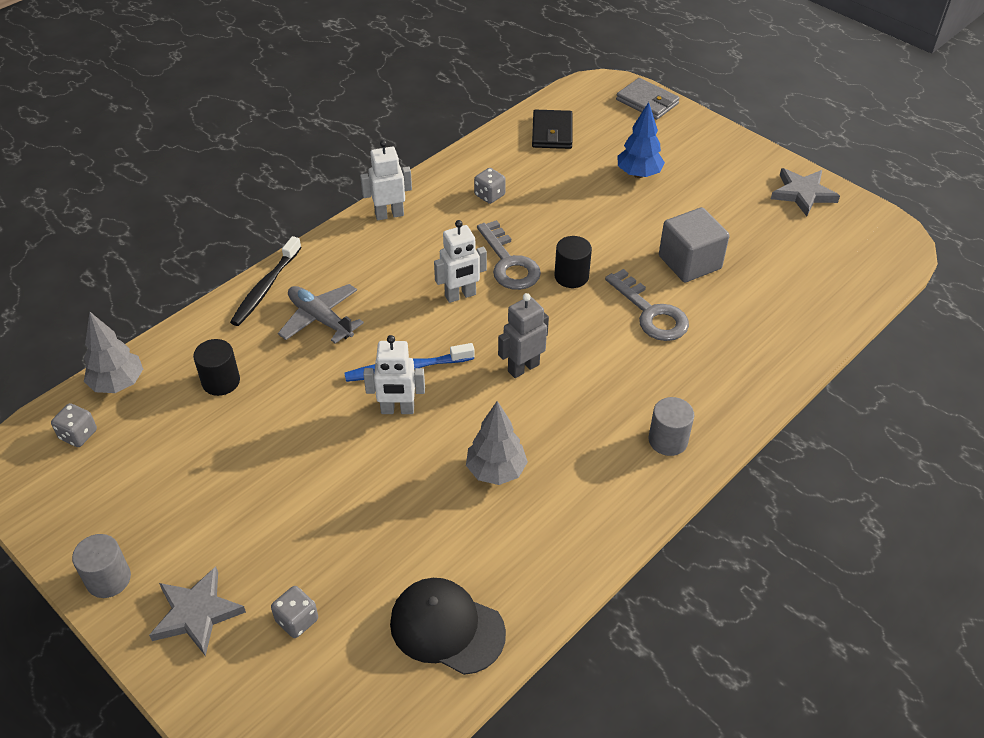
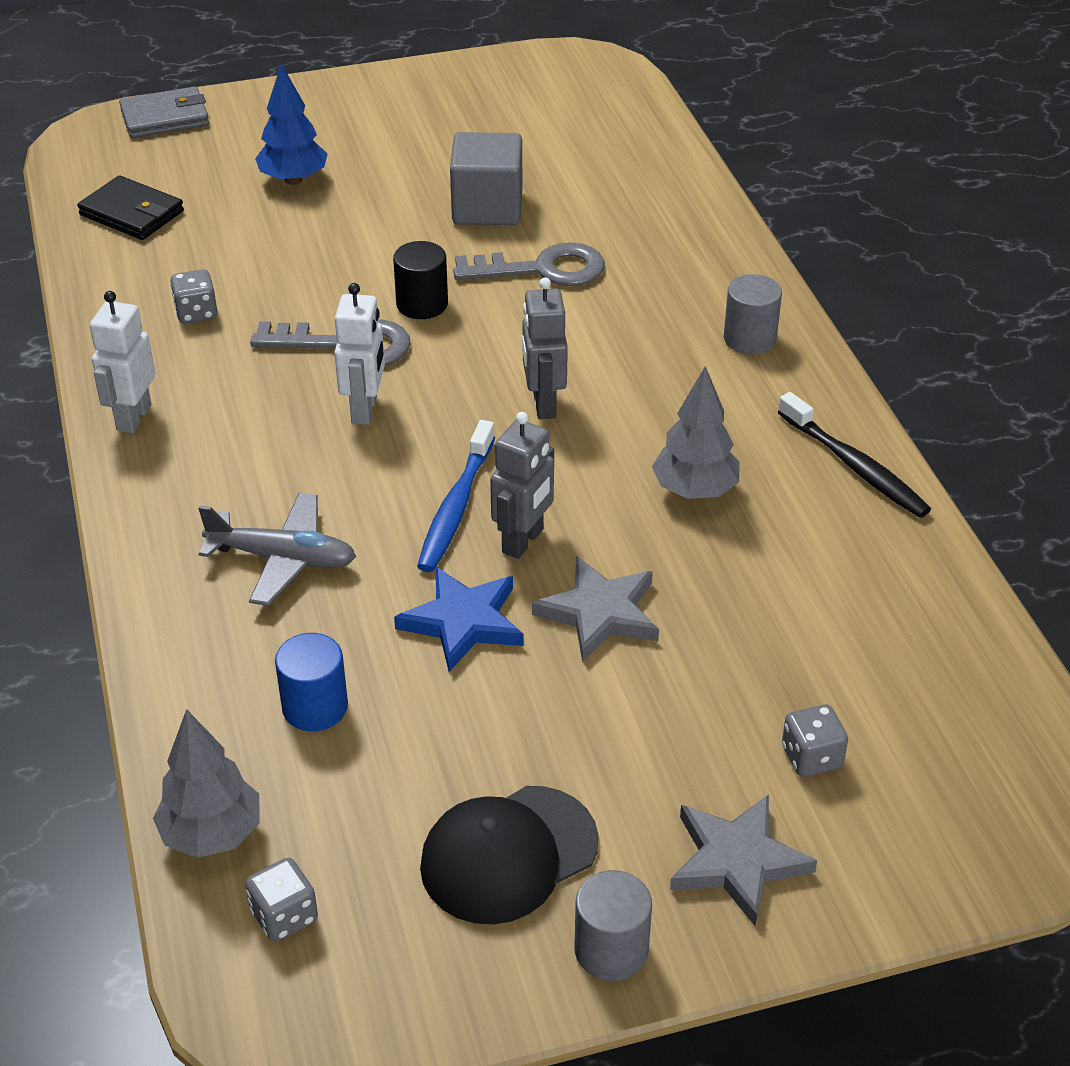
camera: 60 degrees left, 5 degrees down
(221, 381) = (315, 707): black cylinder -> blue cylinder
(265, 288) = (159, 596): black toothbrush -> black toothbrush (855, 466)
(316, 412) = (463, 622): none -> blue star
(320, 319) = (282, 559): grey plane -> grey plane turned 150 degrees counterclockwise
(397, 410) = (523, 541): white robot -> grey robot
(447, 627) = (904, 620): black cap -> black cap (508, 854)
(802, 194) = (456, 85): grey star -> grey star (599, 613)

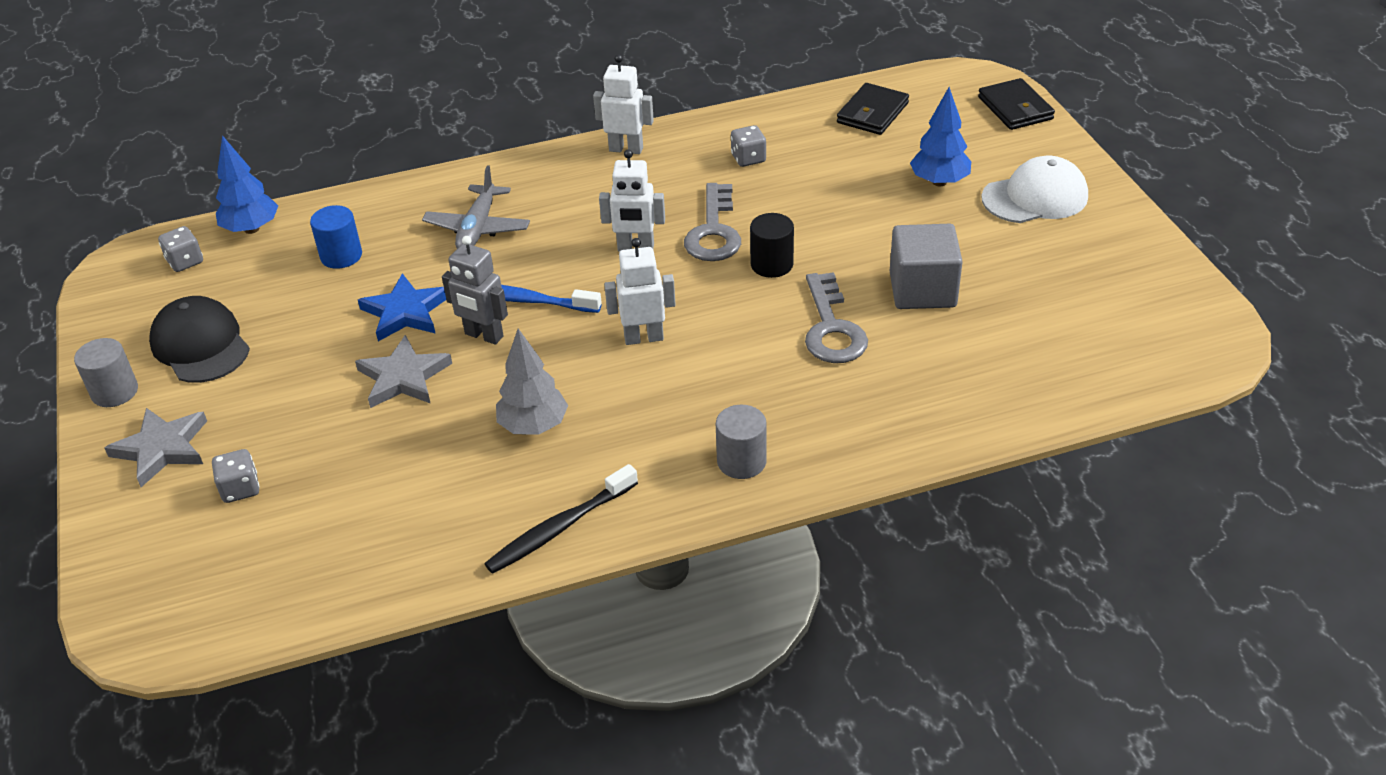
camera: 90 degrees right, 0 degrees up
(165, 118) = (1015, 108): grey wallet -> black wallet
(212, 834) = (251, 229): grey tree -> blue tree
(341, 125) = (1035, 197): none -> white cap
(543, 404) = (643, 338): grey robot -> white robot

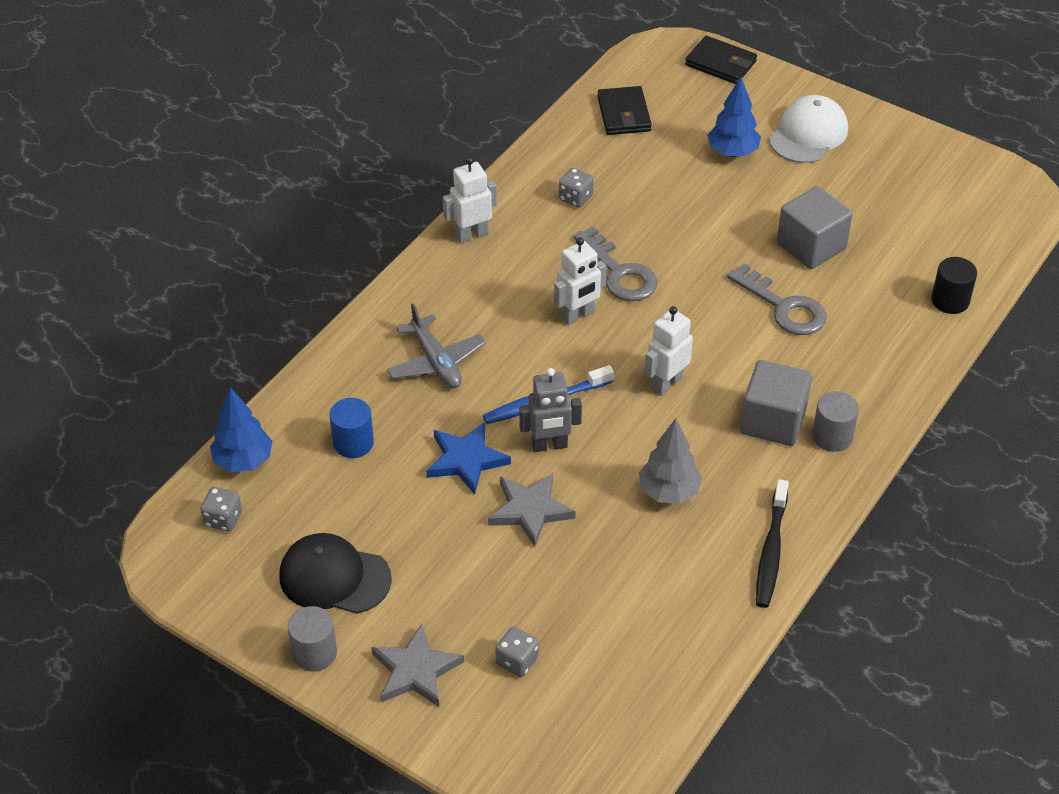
camera: 40 degrees left, 5 degrees up
(701, 418) = (773, 421): none -> grey cube
(771, 264) = (690, 278): black cylinder -> black cylinder (950, 300)

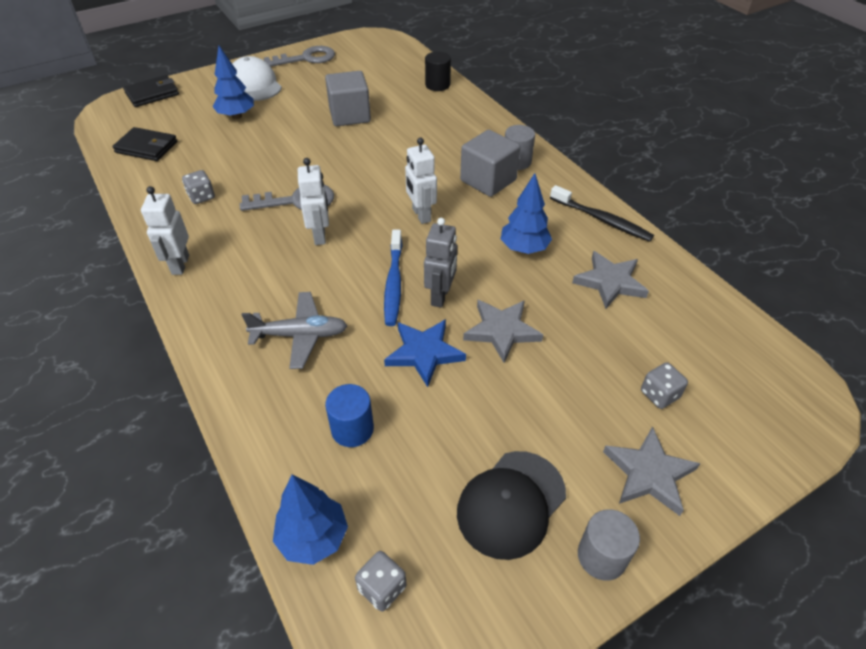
camera: 65 degrees left, 0 degrees up
(661, 584) = (610, 282): none -> grey star
(668, 492) = (524, 249): grey tree -> blue tree
(784, 307) = (392, 143): grey key -> grey key (306, 58)

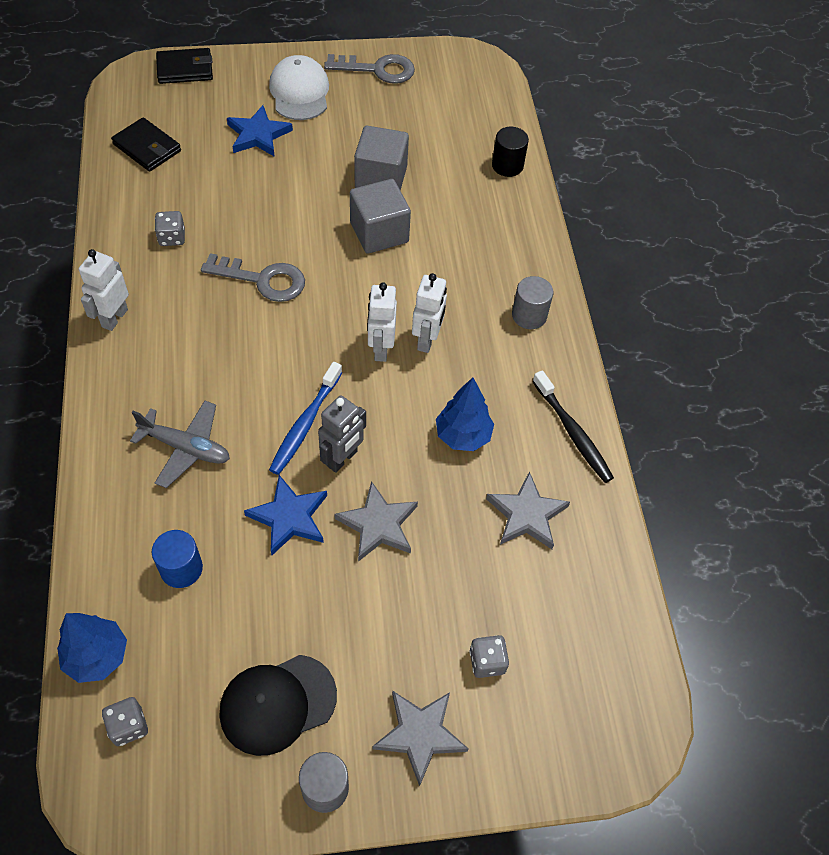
camera: 20 degrees right, 10 degrees up
(236, 116) = (258, 135): blue tree -> blue star
(320, 235) = (264, 335): white robot -> white robot (427, 340)
(488, 180) = (480, 330): grey cube -> grey cube (379, 232)

